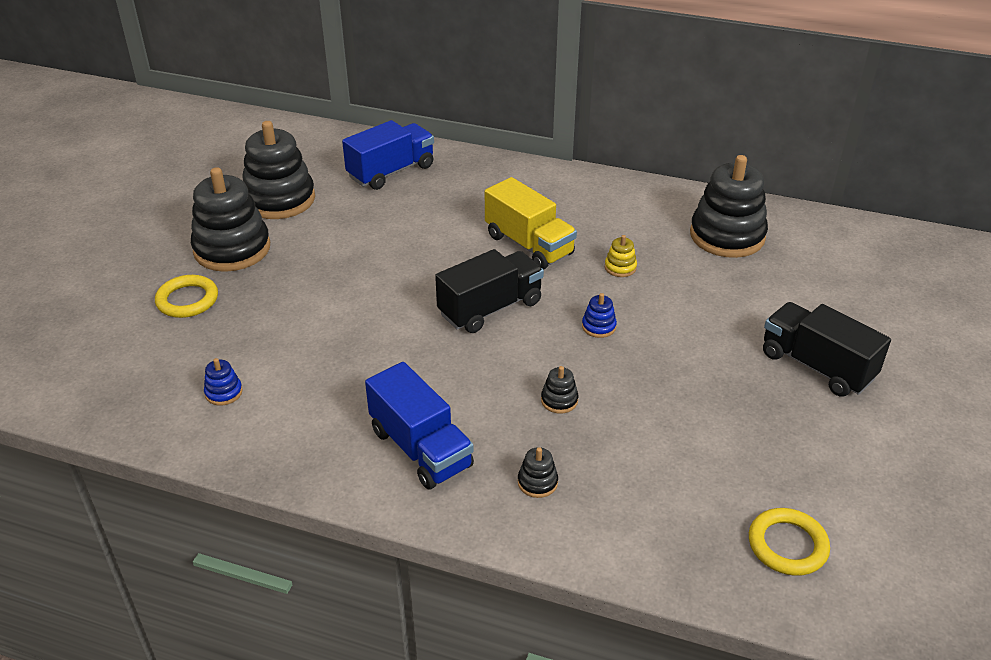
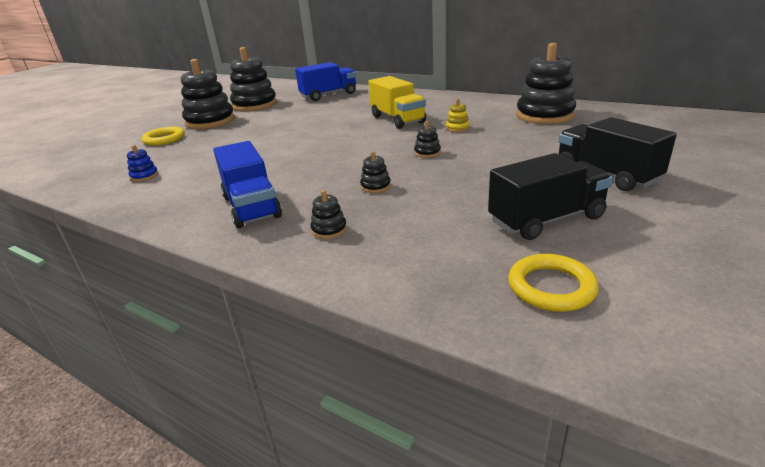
camera: 15 degrees right, 10 degrees down
(490, 308) = (353, 144): black truck -> black truck (546, 219)
(598, 326) = (427, 152): blue stacking toy -> black stacking toy

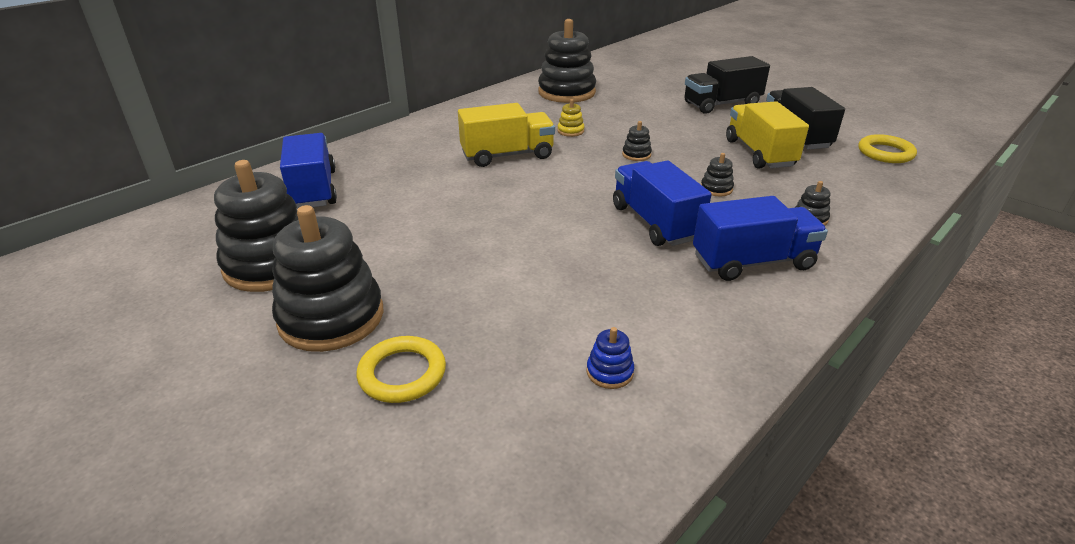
camera: 80 degrees left, 5 degrees up
(308, 170) = (655, 222): none -> blue truck
(473, 201) = (759, 153): none -> yellow truck

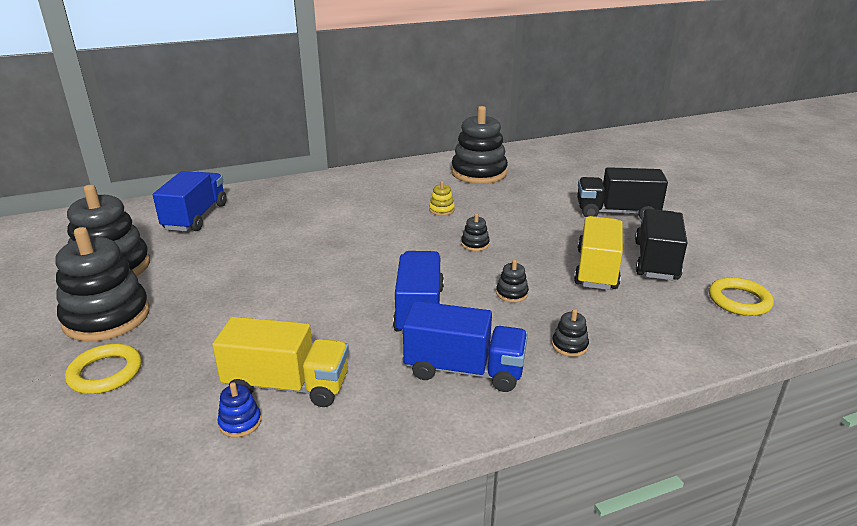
camera: 25 degrees right, 5 degrees down
(507, 155) = (364, 220): yellow truck -> yellow truck (287, 385)

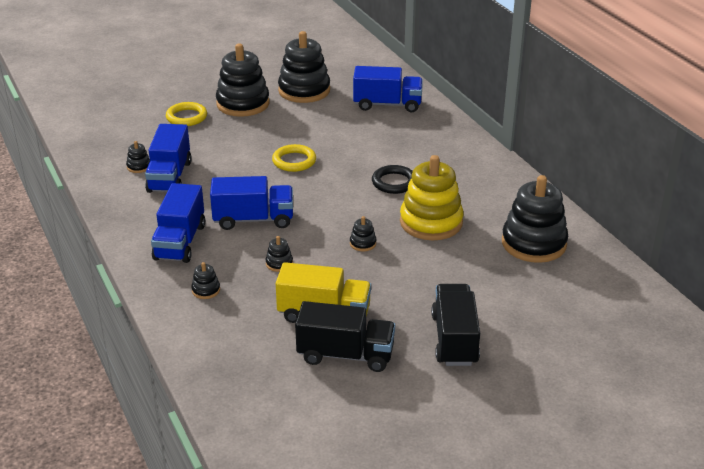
camera: 85 degrees right, 5 degrees up
(240, 422) = (139, 166): blue stacking toy -> black stacking toy
(287, 385) = (169, 177): yellow truck -> blue truck
(364, 222) = (394, 182): none -> black ring
(441, 210) = (431, 222): yellow stacking toy -> yellow stacking toy, size x2.43
(739, 300) = (274, 399): yellow ring -> yellow ring (294, 161)

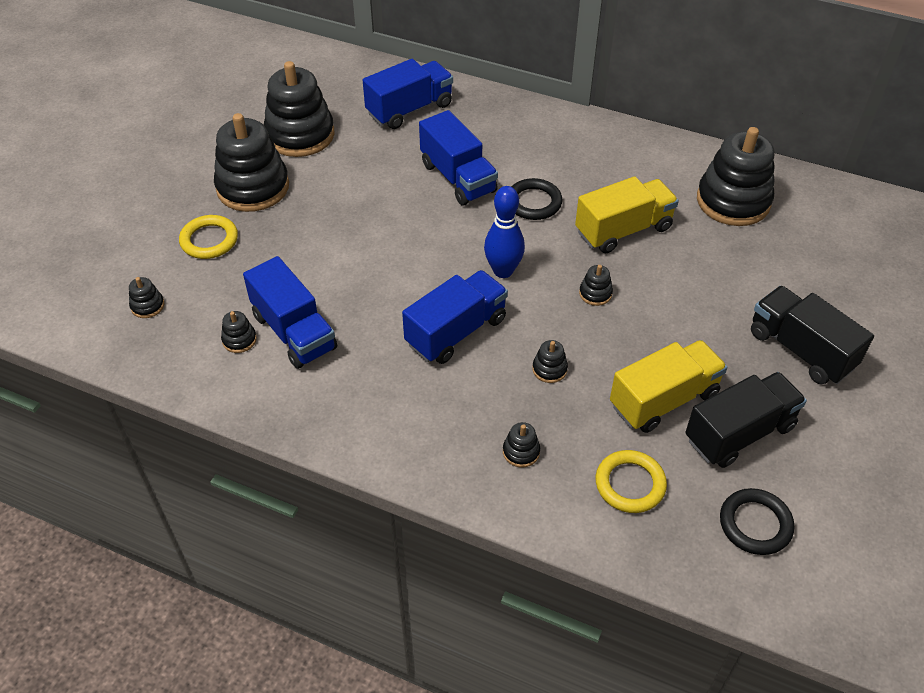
camera: 40 degrees left, 15 degrees up
(117, 131) = (147, 306): none -> black stacking toy
(180, 242) = (416, 410): blue truck -> blue truck (458, 178)
(285, 400) = (755, 524): none -> black ring
(294, 161) = (404, 232): yellow ring -> yellow ring (630, 484)
(323, 205) = (503, 271): none -> blue bowling pin
(431, 222) = (623, 230): yellow stacking toy -> yellow truck

